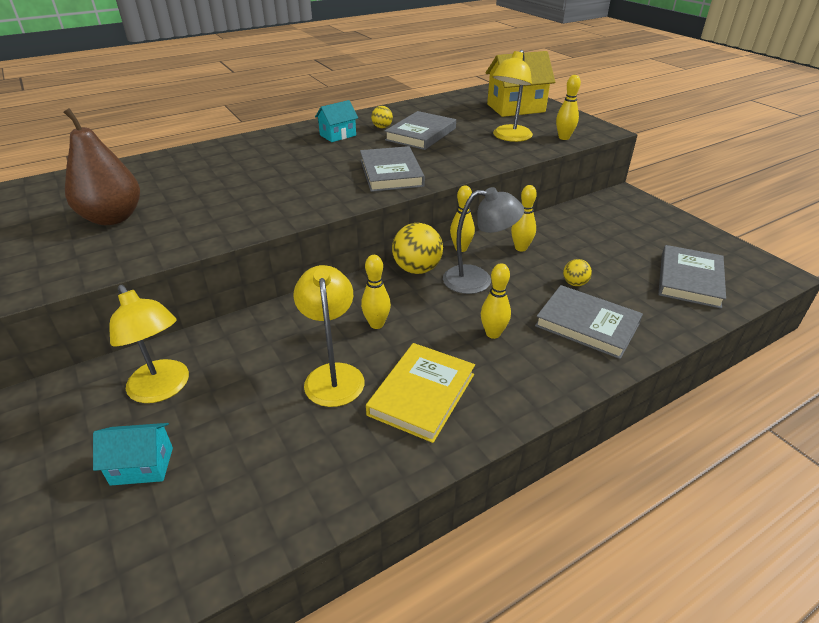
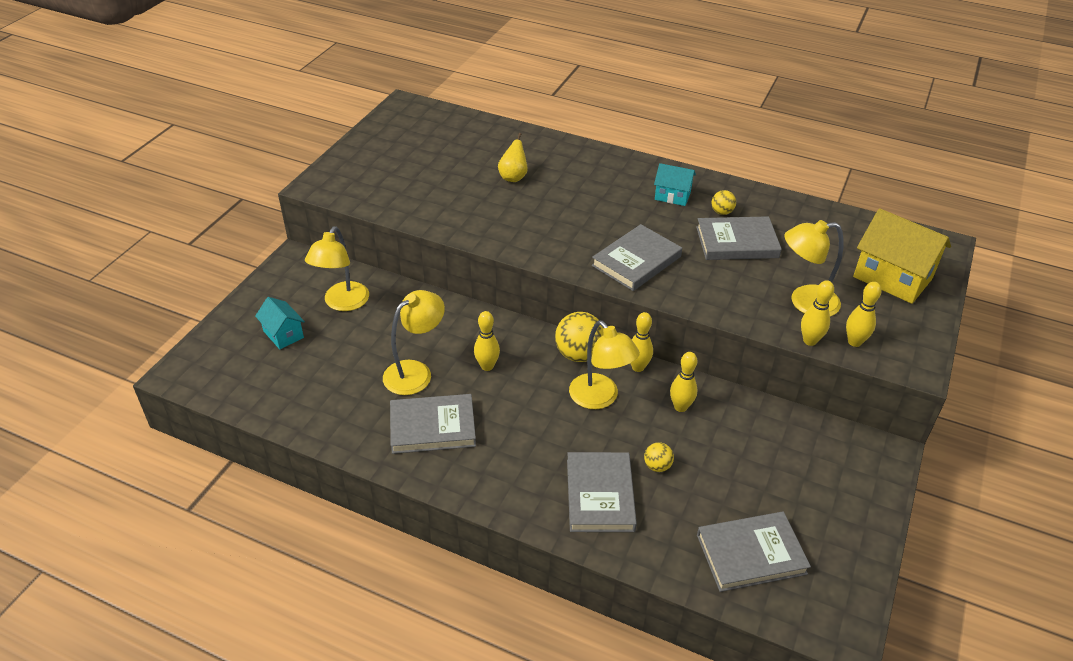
camera: 55 degrees right, 5 degrees up
(113, 218) = (430, 170): brown pear -> none
(203, 183) = (513, 177): none -> yellow pear
(422, 394) = (432, 427): yellow book -> grey book
(478, 280) = (600, 398): grey lamp -> yellow lamp
(493, 333) = (534, 438): yellow bowling pin -> yellow bowling pin (810, 341)

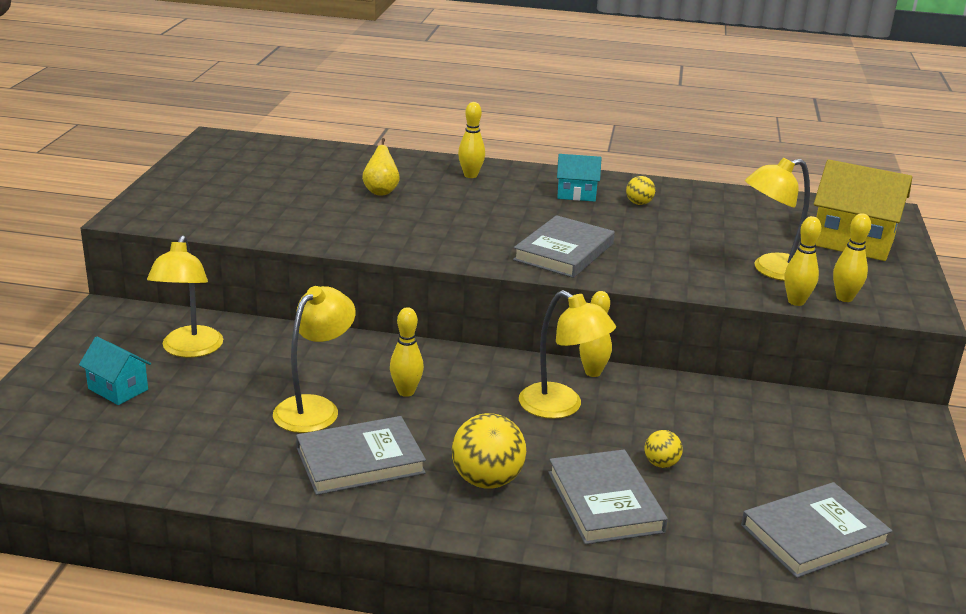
camera: 15 degrees left, 15 degrees down
(579, 354) = (516, 368): yellow ball -> yellow ball (487, 480)
(680, 407) = (661, 404): yellow bowling pin -> yellow bowling pin (470, 175)
(737, 242) = (669, 227): grey book -> none

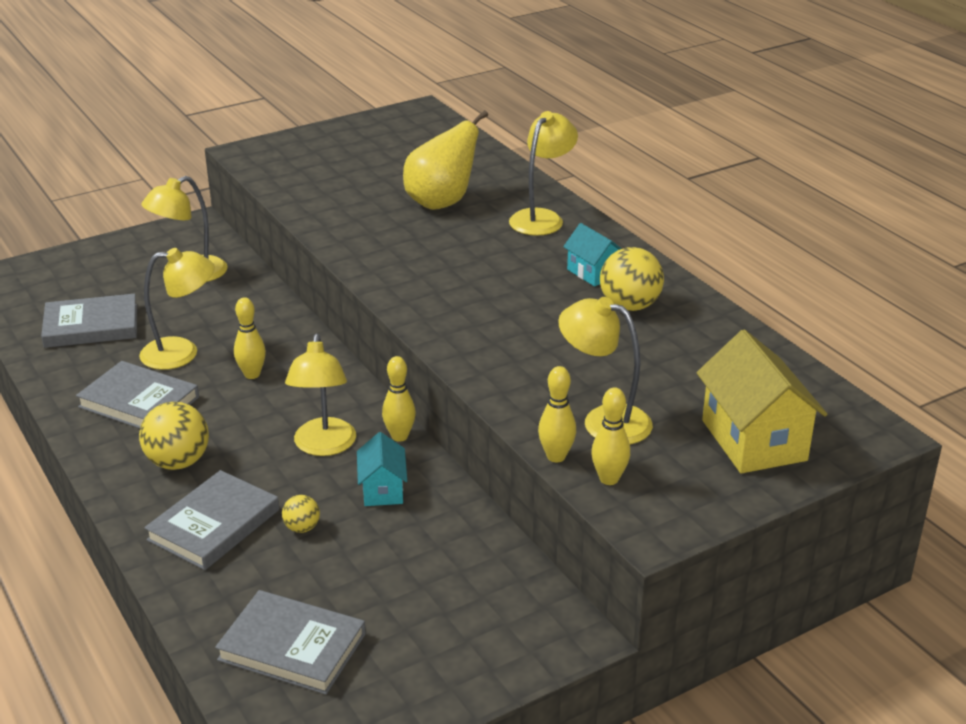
camera: 50 degrees right, 5 degrees up
(118, 389) = (110, 279): turquoise house -> turquoise house (382, 490)
(381, 191) = (441, 202): yellow pear -> yellow pear, size x1.81
(470, 175) = (542, 218): yellow bowling pin -> yellow lamp
(564, 252) = (466, 315): grey book -> grey book (91, 326)
(639, 203) = (629, 306): yellow ball -> yellow ball, size x1.90

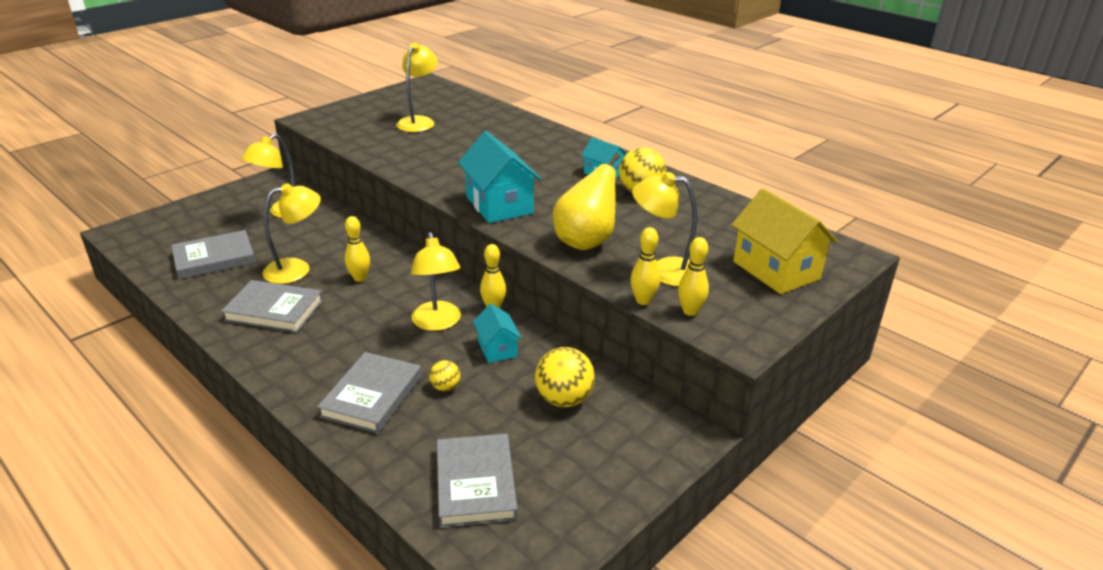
camera: 15 degrees left, 0 degrees up
(178, 462) = (324, 351): yellow ball -> yellow ball (564, 399)
(292, 647) = (475, 483): grey book -> grey book turned 75 degrees clockwise
(436, 303) = (499, 205): none -> turquoise house
(441, 202) = (471, 139): yellow pear -> yellow pear (586, 241)
(542, 218) = (548, 142): yellow lamp -> yellow lamp (419, 121)

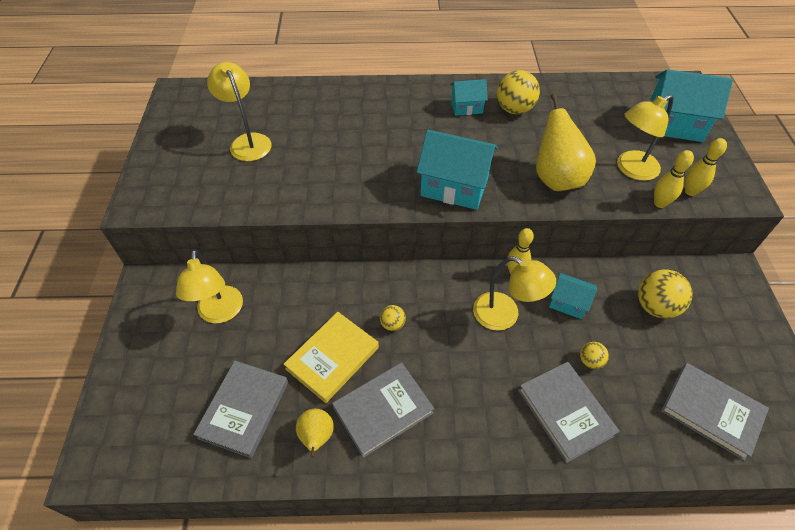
camera: 45 degrees left, 20 degrees up
(221, 295) = (316, 437): none -> yellow pear
(297, 269) = (332, 358): yellow lamp -> yellow book
(360, 278) = (392, 324): yellow bowling pin -> yellow ball
(776, 270) = (674, 124): yellow house -> turquoise house

